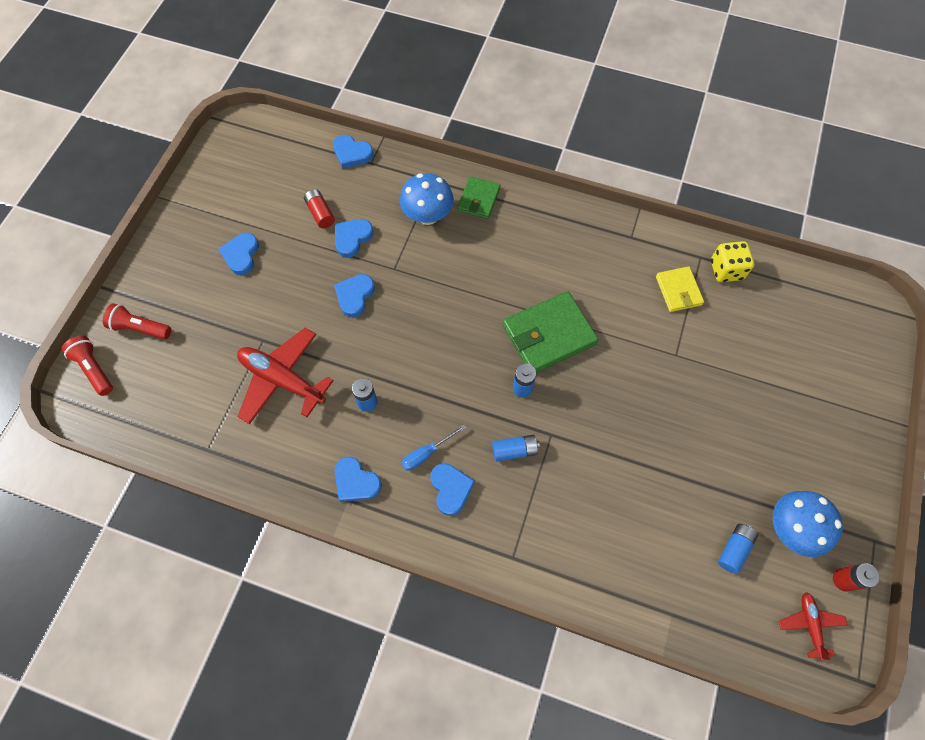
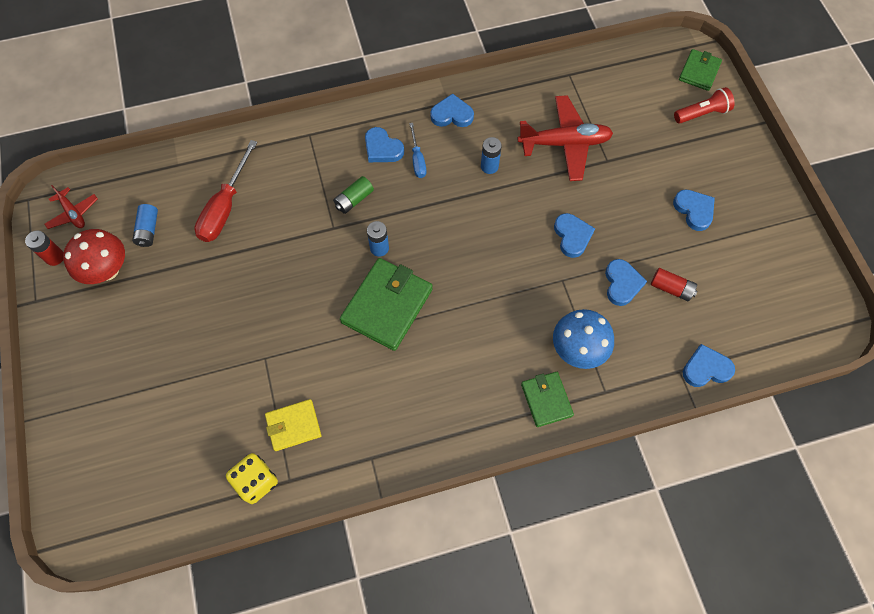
camera: 145 degrees right, 0 degrees up
(94, 369) = (699, 72): red flashlight -> green wallet
(426, 453) = (417, 160): blue screwdriver -> blue screwdriver turned 150 degrees clockwise
(514, 450) = (354, 200): blue battery -> green battery
(644, 525) = (225, 207): none -> red screwdriver
(678, 291) = (293, 426): yellow wallet -> yellow wallet turned 60 degrees counterclockwise
(791, 529) = (107, 270): blue mushroom -> red mushroom

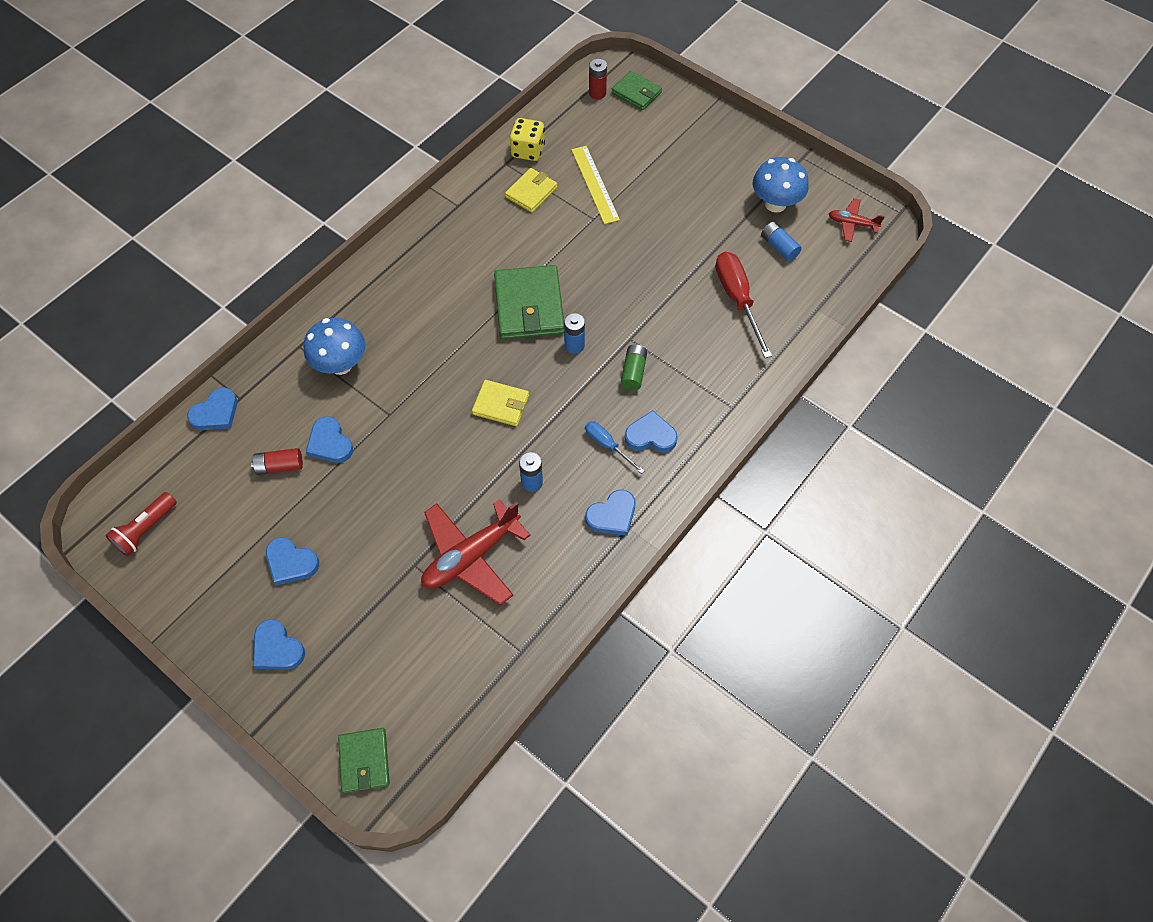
camera: 145 degrees right, 5 degrees down
(55, 257) = (825, 189): red battery -> red battery (597, 93)
(107, 270) = (775, 204): red mushroom -> blue mushroom
(231, 395) = (595, 184): none -> yellow ruler
(471, 235) = (501, 405): none -> yellow wallet
(546, 400) = (346, 313): green wallet -> green wallet (636, 93)
(572, 236) = (403, 460): blue heart -> blue heart (277, 648)
(702, 113) = (334, 697): red flashlight -> red flashlight (146, 529)

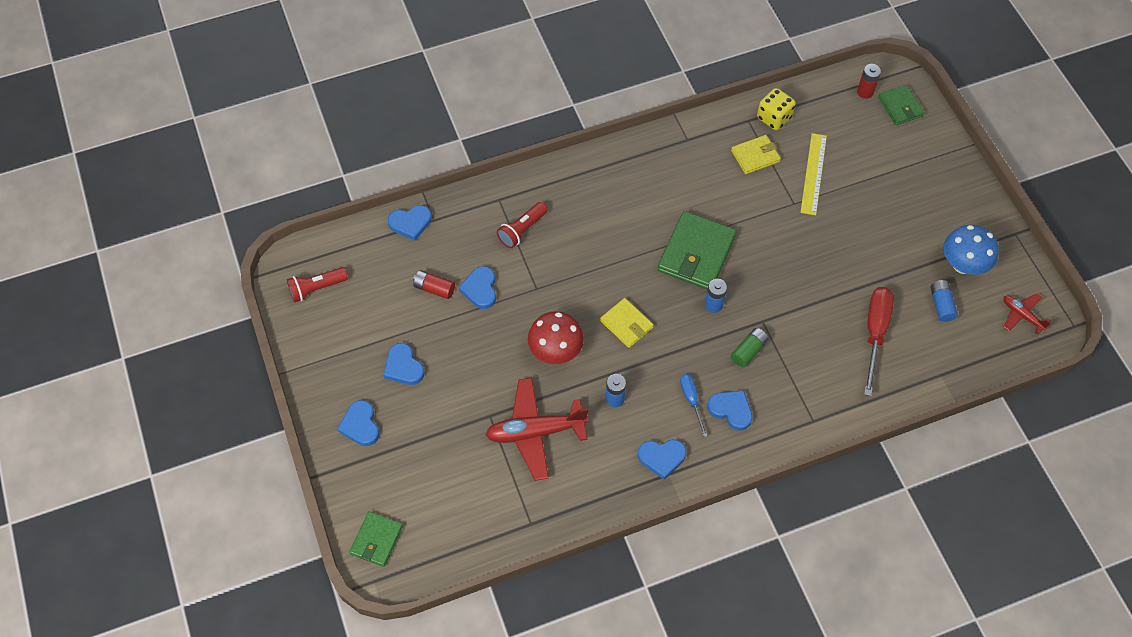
camera: 30 degrees right, 0 degrees up
(341, 364) = (522, 230): blue mushroom -> red flashlight
(445, 466) = (555, 351): none -> red mushroom

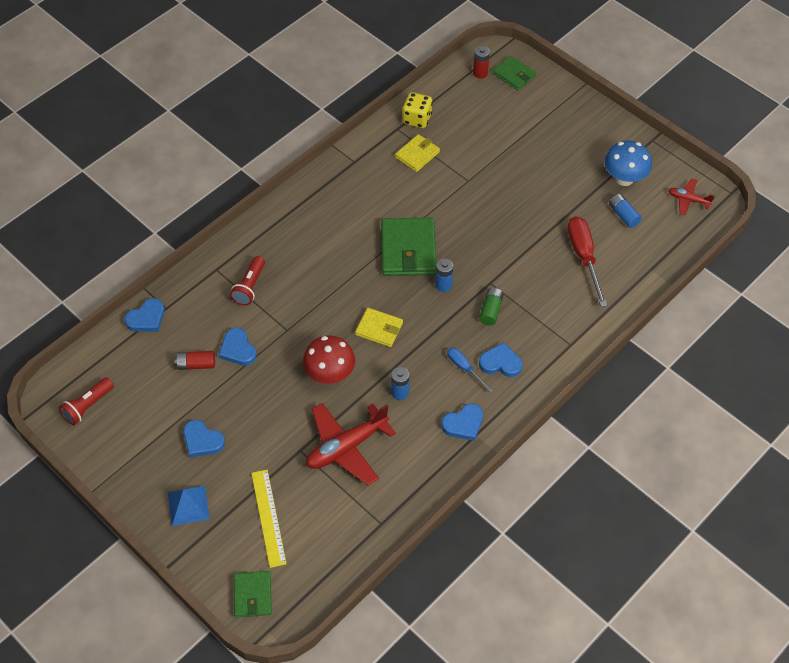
camera: 25 degrees left, 5 degrees down
(360, 425) = (188, 505): blue heart -> blue pyramid
(813, 173) = (471, 151): yellow ruler -> yellow ruler (268, 517)

